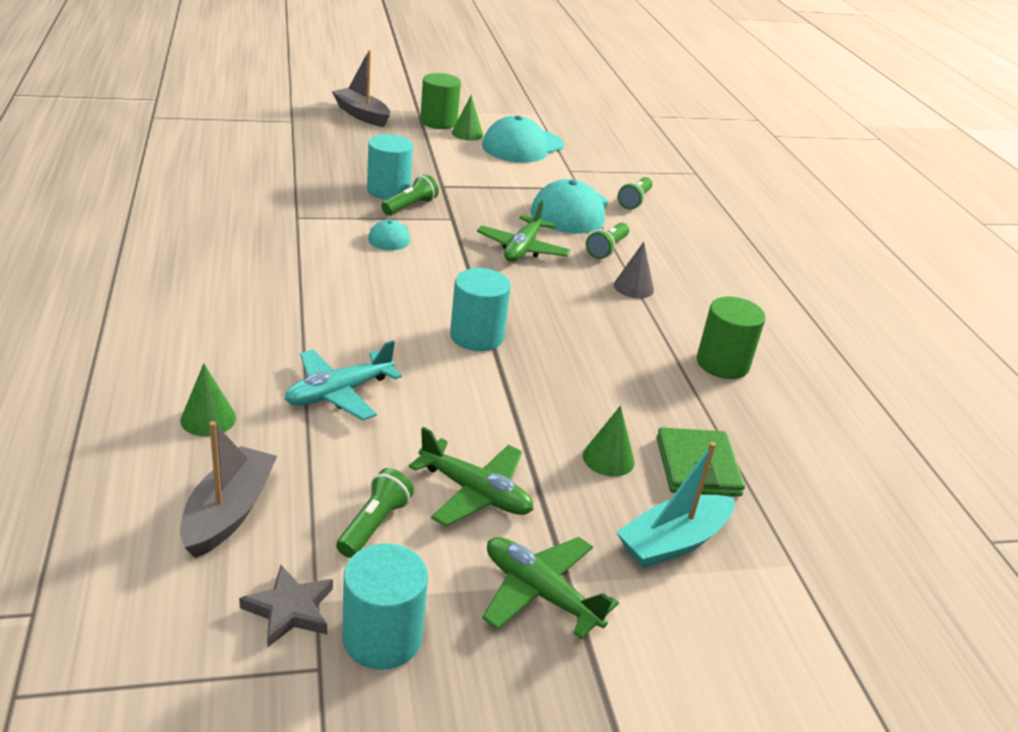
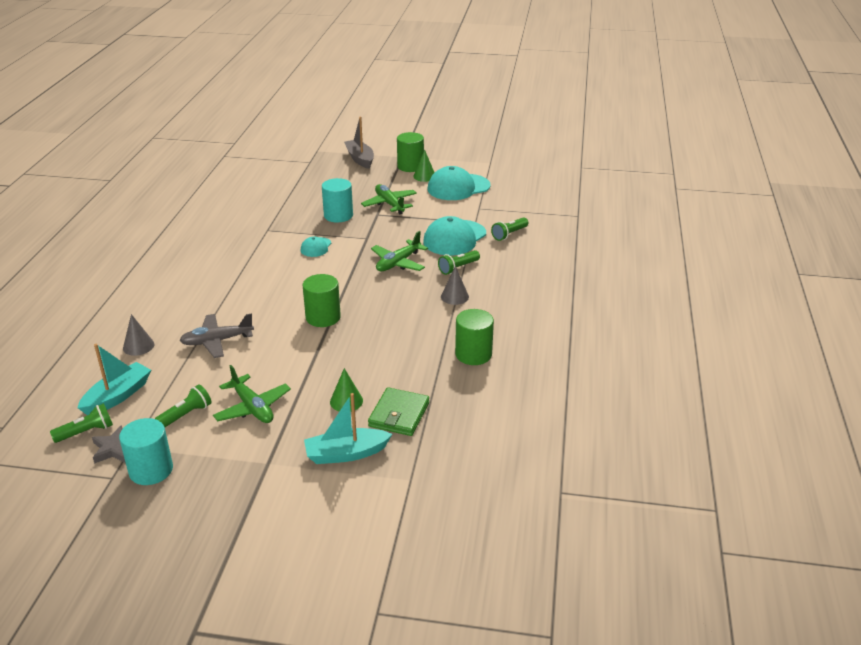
camera: 25 degrees right, 0 degrees up
(208, 419) = (138, 346): green cone -> grey cone
(228, 512) = (117, 396): grey boat -> turquoise boat
(339, 393) = (217, 341): turquoise plane -> grey plane
(410, 206) = (344, 228): green flashlight -> green flashlight (86, 432)
(476, 336) = (323, 317): turquoise cylinder -> green cylinder
(540, 593) = (248, 465): green plane -> green plane (389, 204)

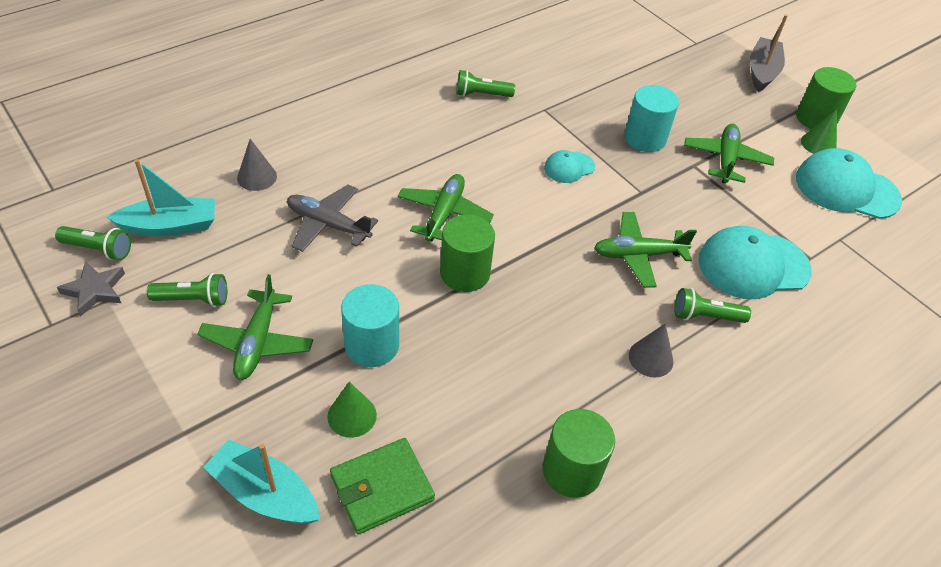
camera: 40 degrees right, 15 degrees up
(151, 470) = (87, 344): turquoise cylinder -> turquoise cylinder (372, 345)
(276, 301) = (444, 214): none -> green plane
(509, 234) = (837, 310): green flashlight -> green flashlight (481, 95)

